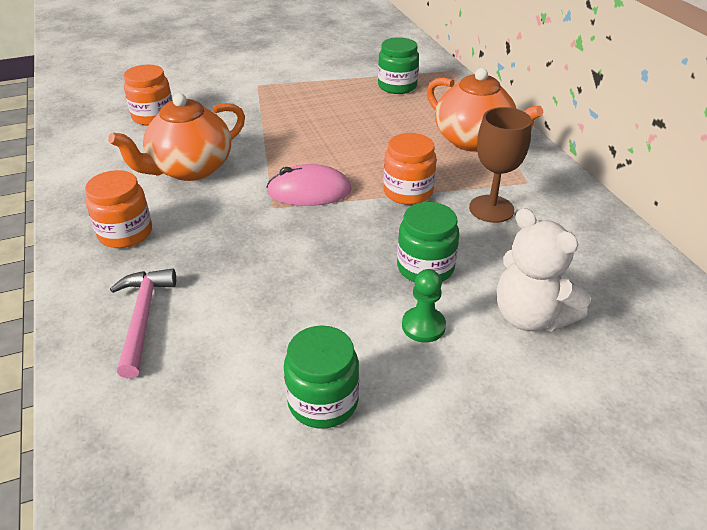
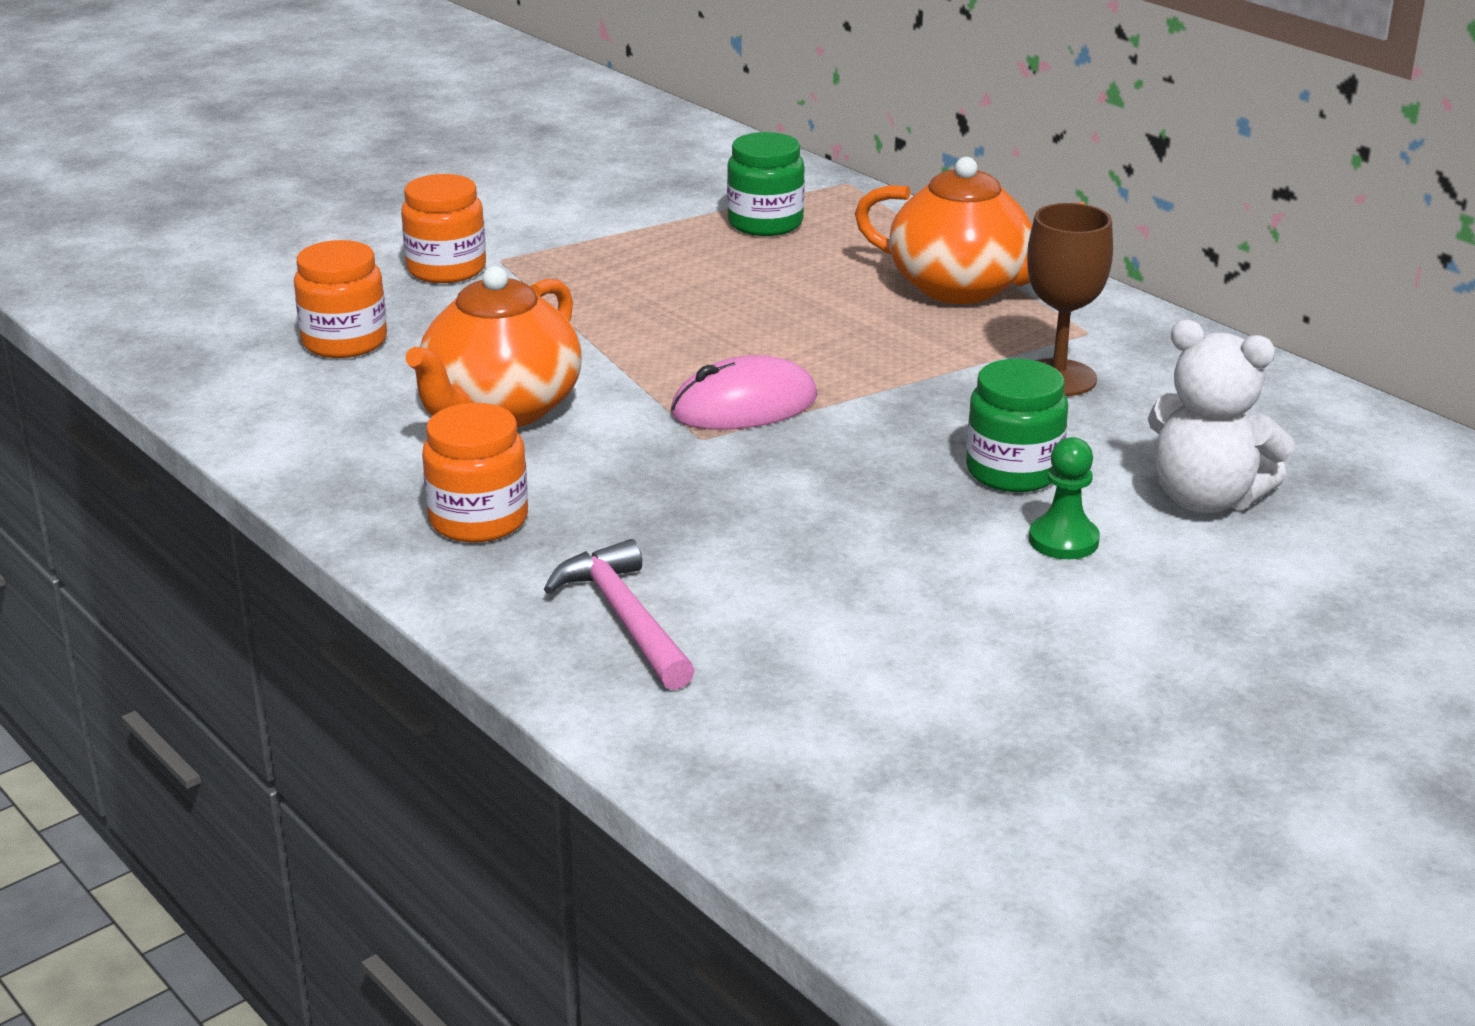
camera: 20 degrees left, 10 degrees down
(323, 401) = (988, 651): green jar -> none
(408, 192) = (909, 378): orange jar -> orange jar (446, 269)

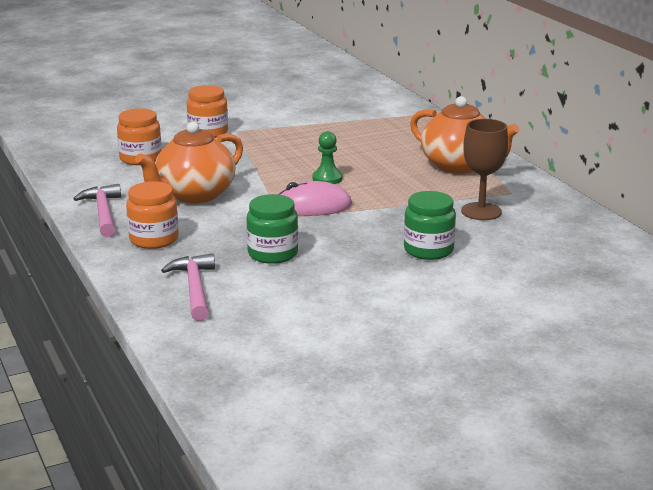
camera: 15 degrees right, 5 degrees down
(339, 474) = (103, 213): none -> pink hammer
(765, 223) = (377, 127): green jar -> green jar (272, 254)
(1063, 540) = (433, 283): green pawn -> green pawn (327, 179)
(1205, 499) = (521, 274): white teddy bear -> none

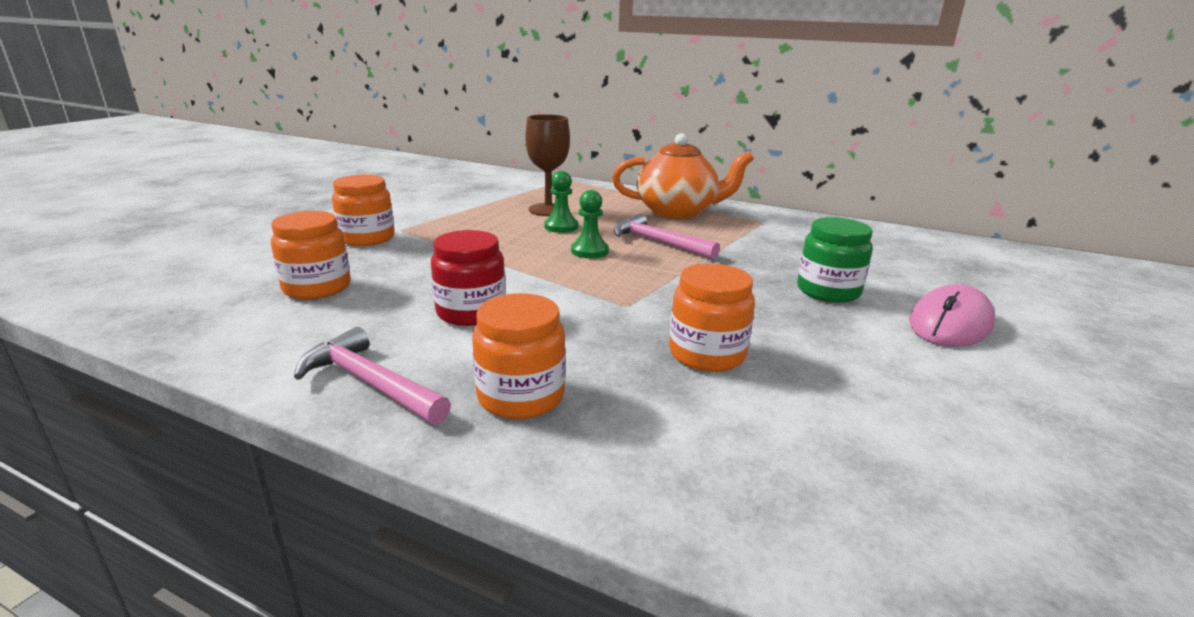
camera: 40 degrees left, 0 degrees up
(194, 195) = (471, 312): orange teapot -> red jar
(194, 288) = (722, 456): pink hammer -> pink hammer (658, 242)
(272, 254) = (707, 354): green jar -> orange jar
(312, 206) = (632, 282): pink mouse -> pink mouse (950, 324)
(343, 155) = (561, 227): none -> green pawn
(481, 211) = (780, 243): brown goblet -> brown goblet (548, 210)

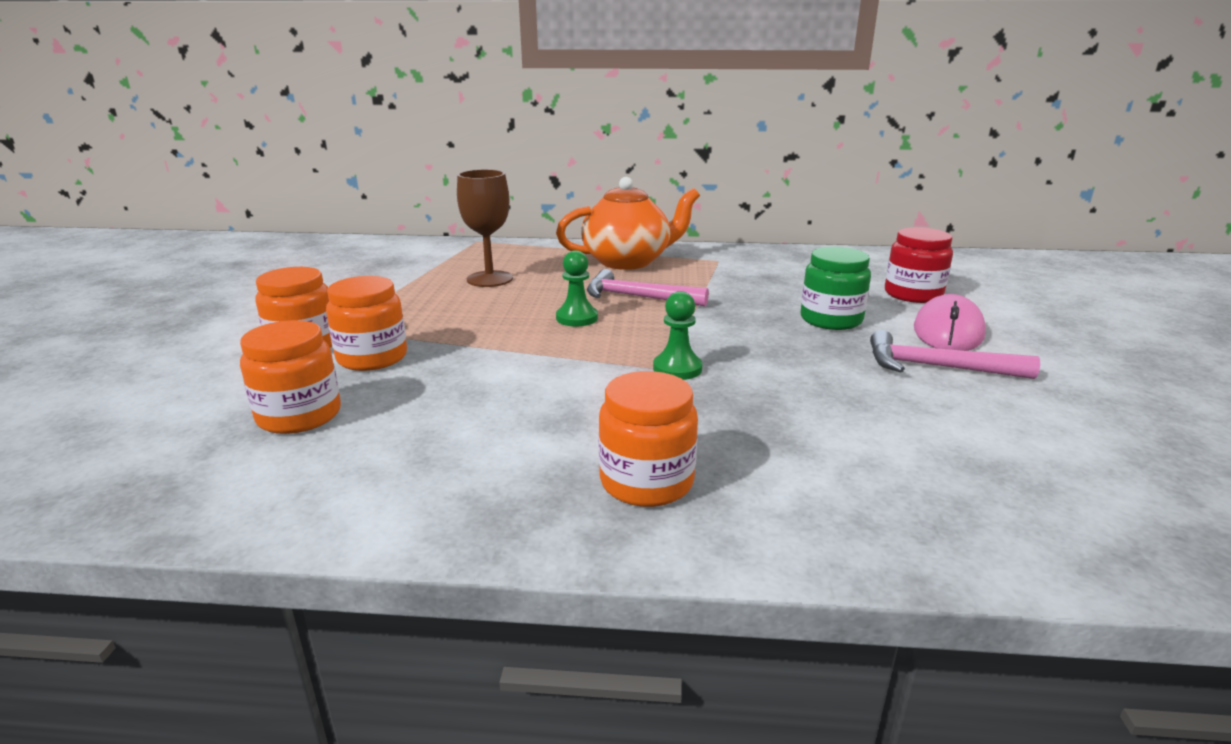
camera: 20 degrees left, 0 degrees up
(370, 383) = (474, 507): pink hammer -> pink hammer (937, 367)
(471, 312) = (512, 407): red jar -> red jar (913, 294)
(561, 227) = (522, 296): green pawn -> green pawn (677, 368)
(707, 354) = (779, 401): orange jar -> orange jar (372, 358)

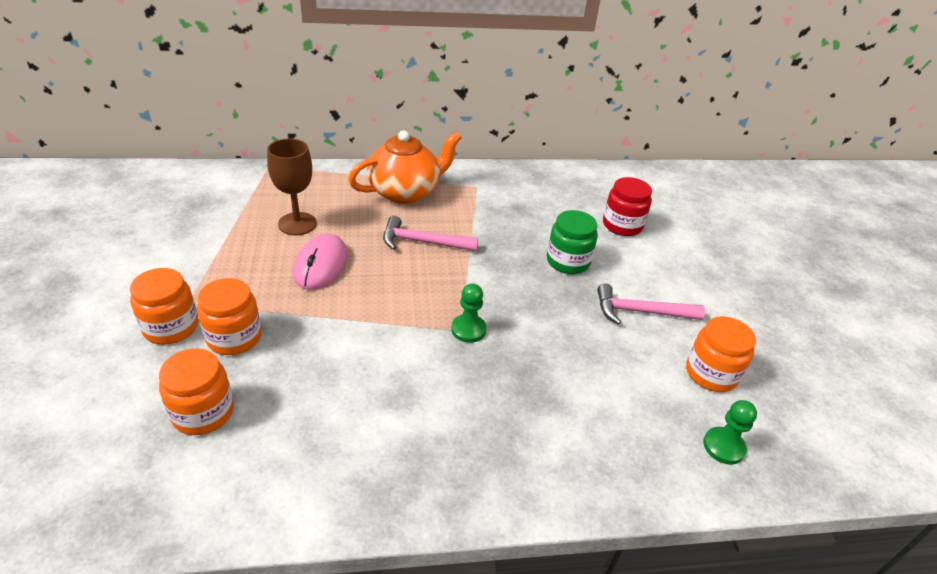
camera: 15 degrees left, 15 degrees up
(577, 318) = (382, 273): green pawn -> green pawn (723, 447)
(646, 482) = (469, 451): orange jar -> orange jar (711, 373)
(948, 331) = (647, 270): pink mouse -> pink mouse (321, 265)

